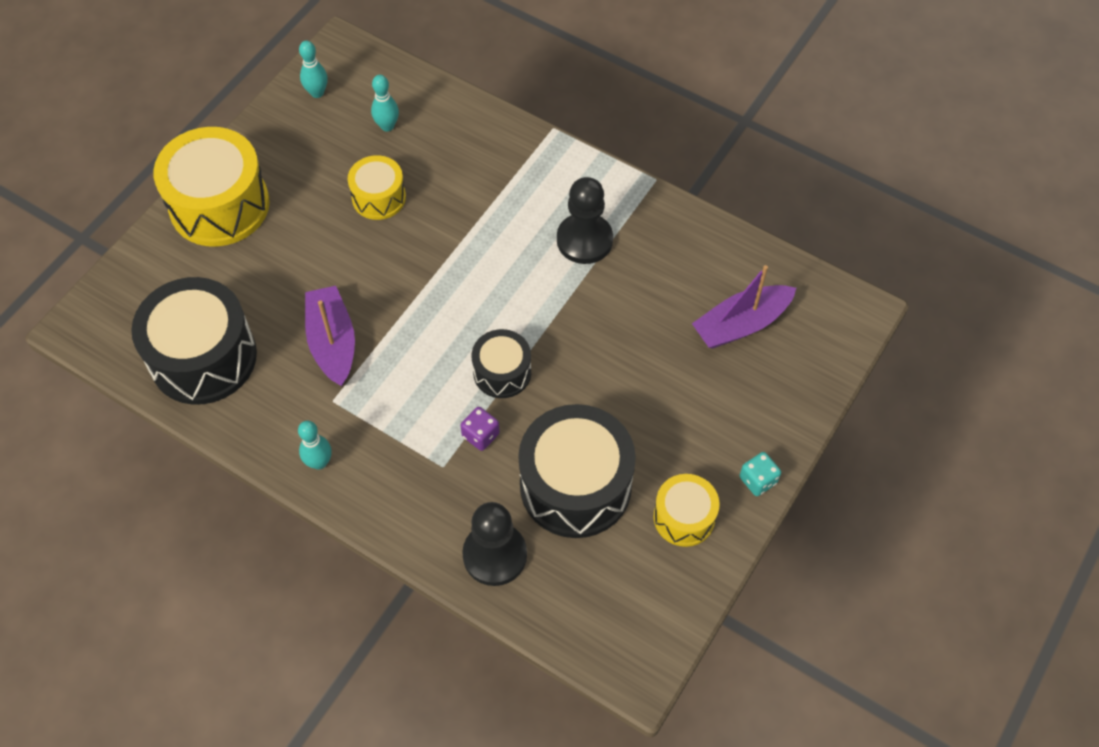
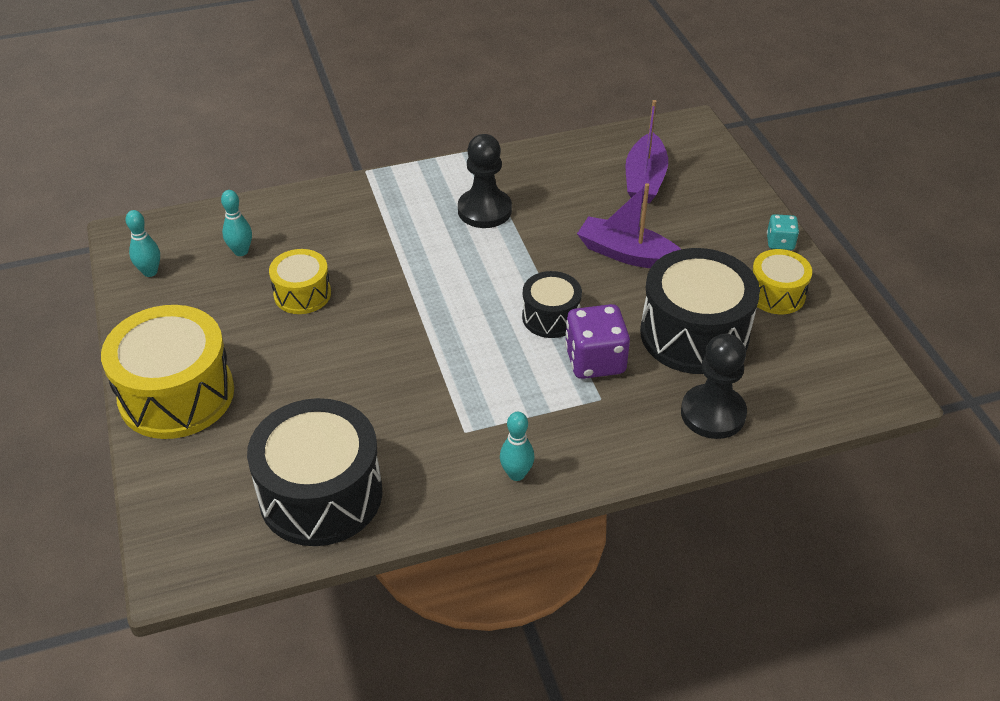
camera: 50 degrees left, 15 degrees down
(332, 342) = (408, 399): purple boat -> purple boat (627, 254)
(480, 435) = (595, 361): purple dice -> purple dice, size x1.82

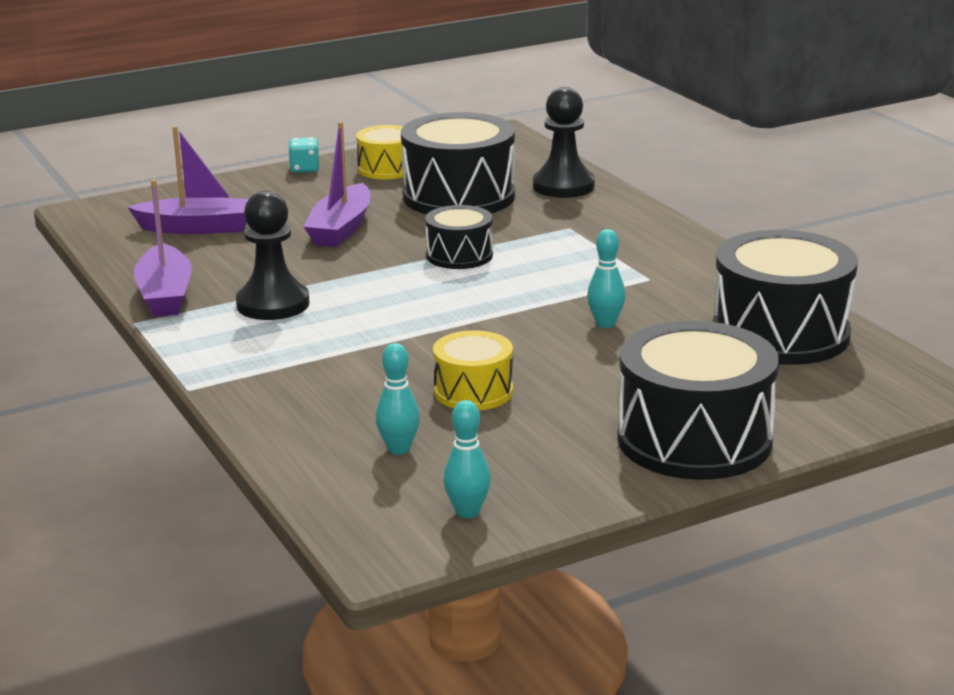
camera: 100 degrees left, 20 degrees down
(176, 395) = (694, 440): yellow drum -> black drum
(516, 474) = (689, 253): turquoise bowling pin -> turquoise bowling pin (605, 324)
(518, 162) = (165, 295): none -> purple boat
(595, 361) = (517, 232): purple dice -> none

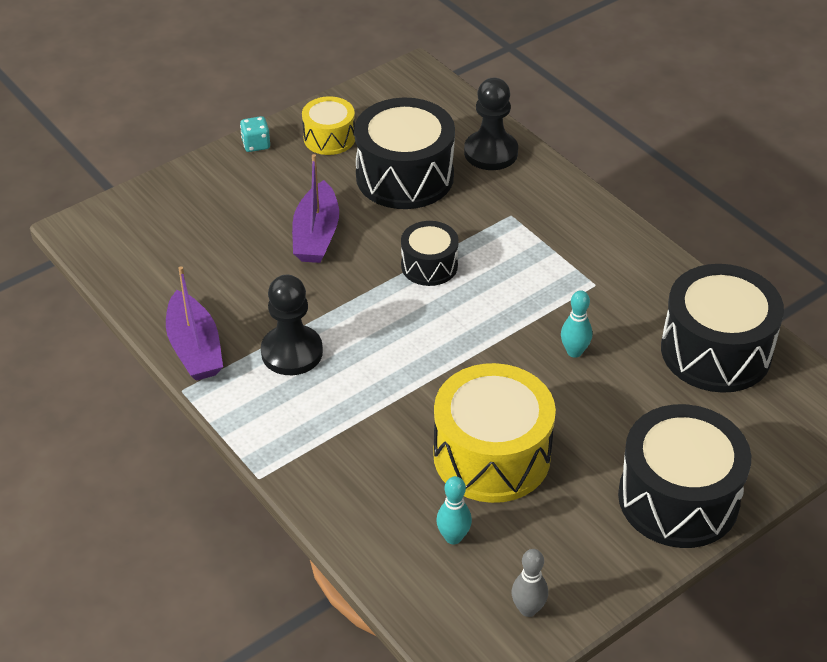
camera: 10 degrees left, 20 degrees up
(198, 228) = (190, 245): purple boat -> none
(467, 512) = (528, 609): turquoise bowling pin -> grey bowling pin
(473, 391) = (492, 455): yellow drum -> yellow drum, size x1.84

